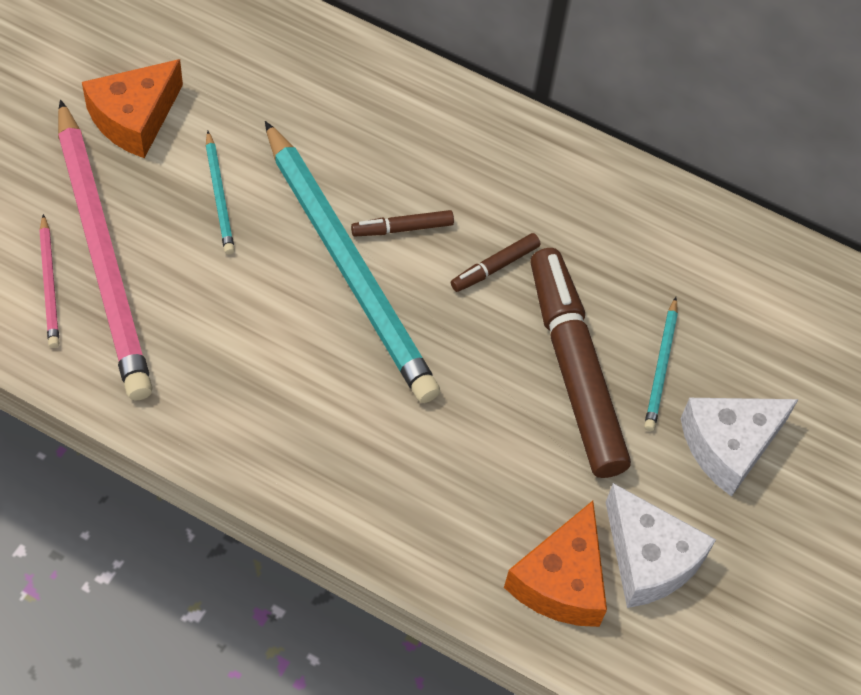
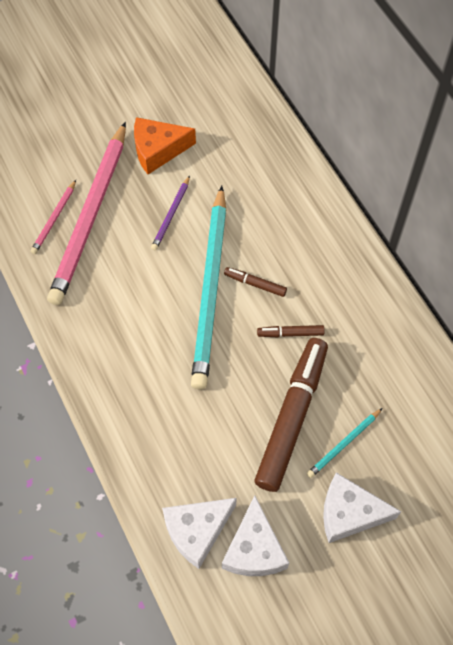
camera: 40 degrees right, 5 degrees up
(219, 196) = (171, 215): turquoise pencil -> purple pencil
(561, 581) = (197, 531): orange cheese -> white cheese

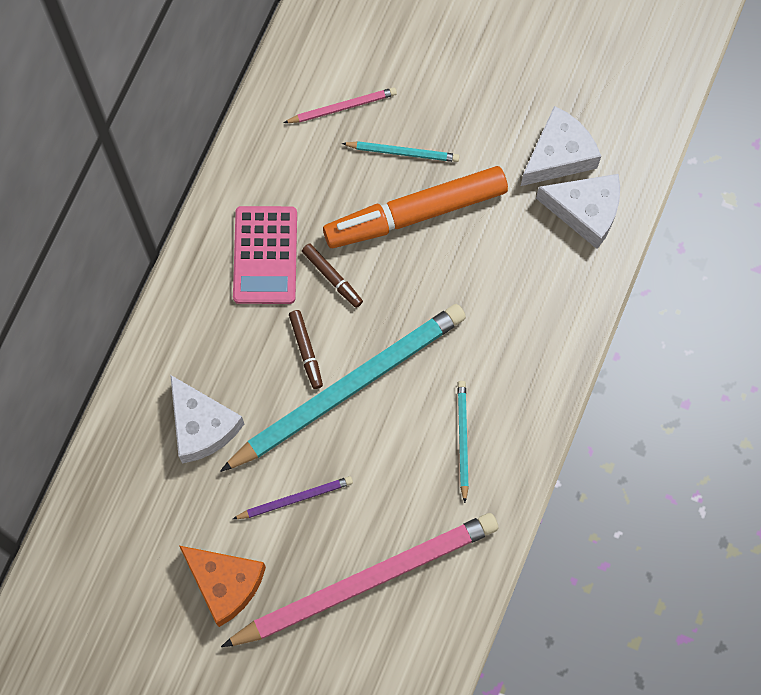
camera: 130 degrees left, 10 degrees up
(54, 219) = (401, 615): pink pencil -> pink pencil (342, 107)
(119, 327) = (462, 439): none -> turquoise pencil
(291, 418) = (416, 213): brown marker -> orange marker
(339, 306) = (265, 255): none -> pink calculator
(349, 513) = (461, 105): white cheese -> white cheese (202, 426)

